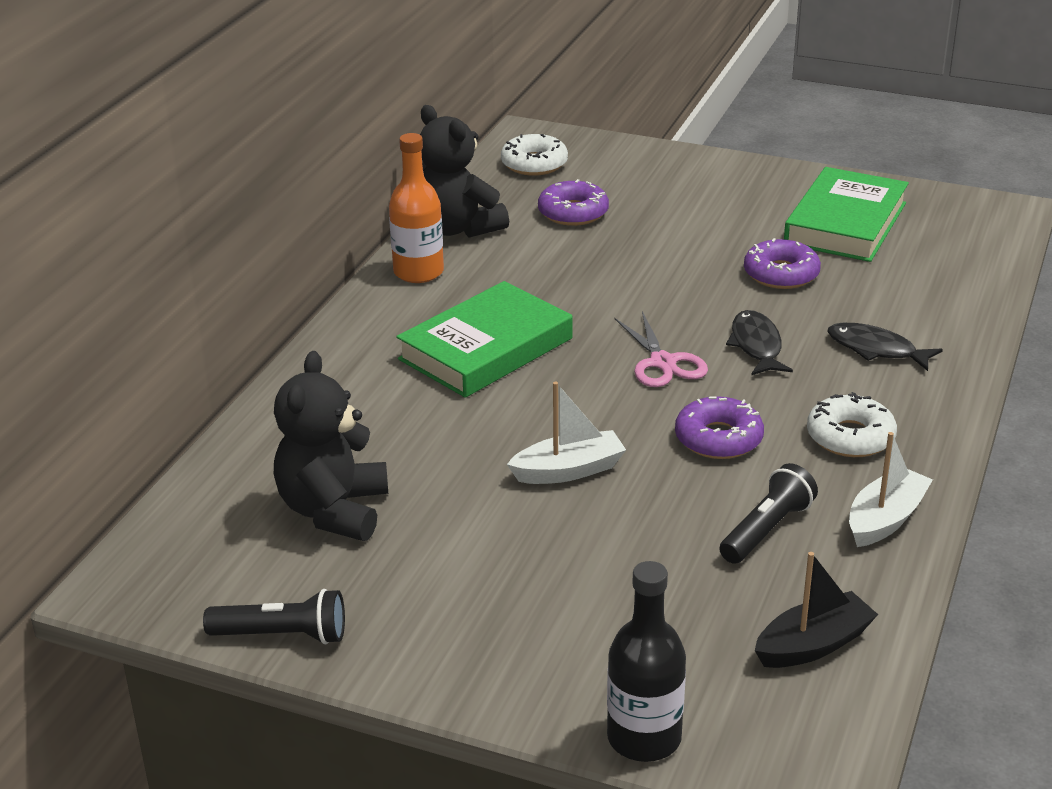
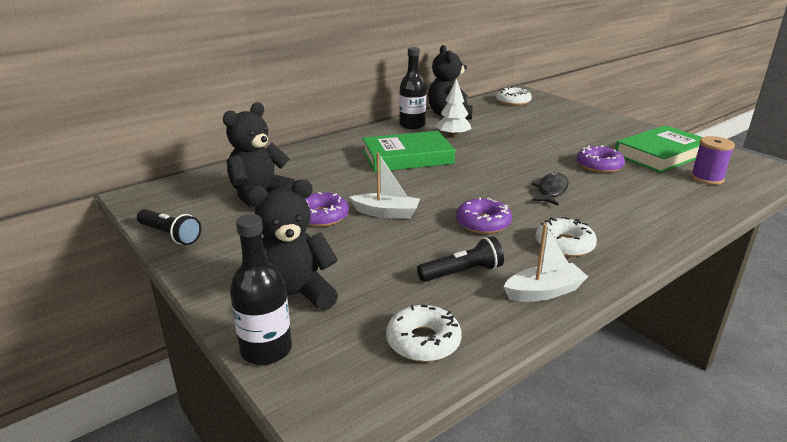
camera: 30 degrees right, 5 degrees down
(418, 272) = (412, 125): orange bottle -> black bottle
(512, 278) = (453, 136): none -> white tree
(573, 213) = (511, 121): purple donut -> purple donut (322, 216)
(590, 655) = (292, 297): none -> black teddy bear
(663, 362) = (490, 184): pink scissors -> none
(813, 645) = (423, 341): black boat -> white donut
(876, 349) = (624, 210): black fish -> none
(934, 254) = (707, 178): none -> purple spool

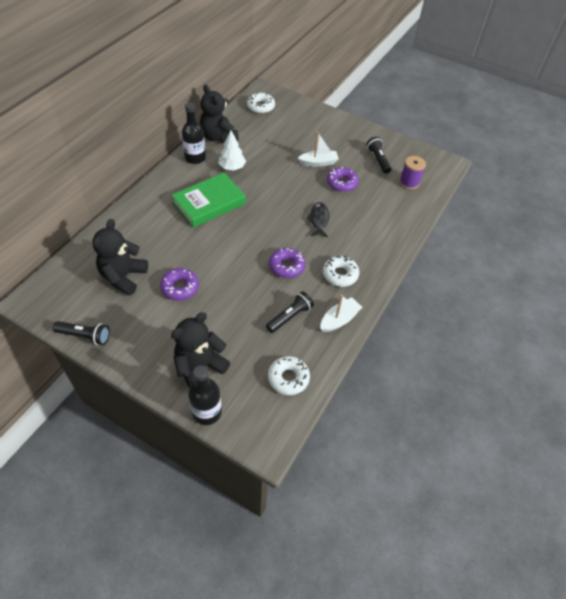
camera: 25 degrees left, 25 degrees up
(386, 213) = (221, 272): white boat -> white boat (318, 163)
(661, 154) = (378, 160): green book -> black flashlight

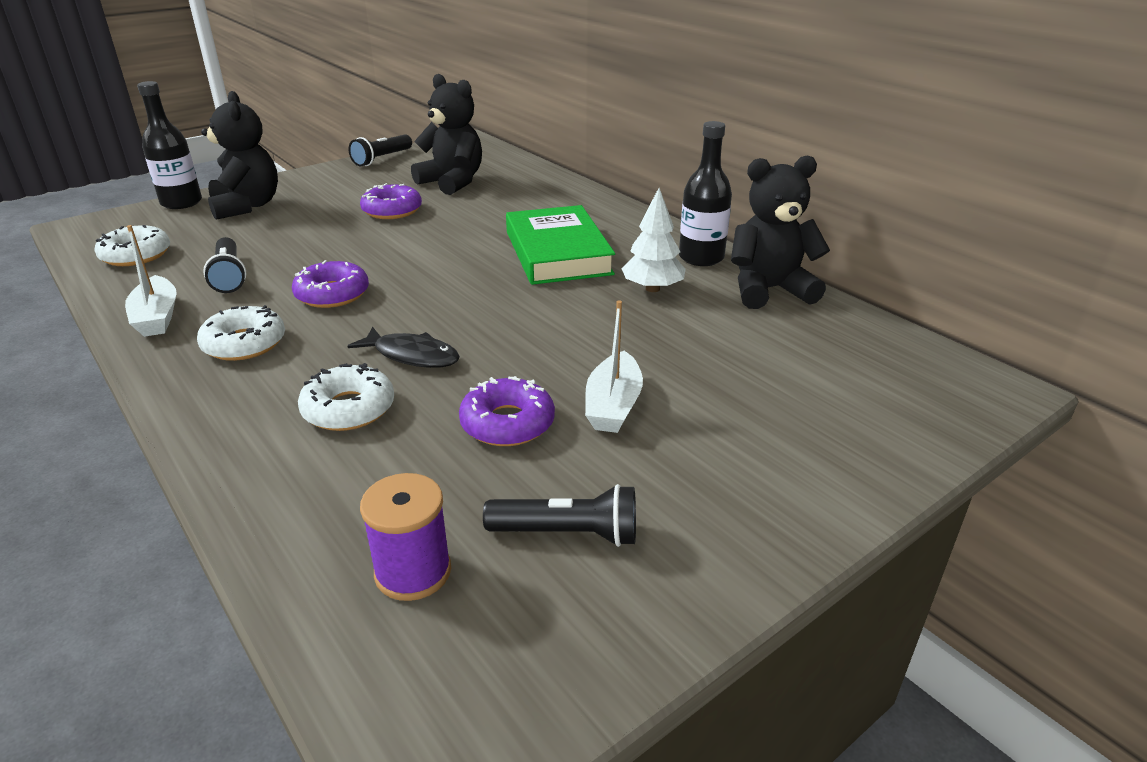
camera: 115 degrees right, 20 degrees down
(260, 107) = (901, 367): white donut -> white donut (348, 409)

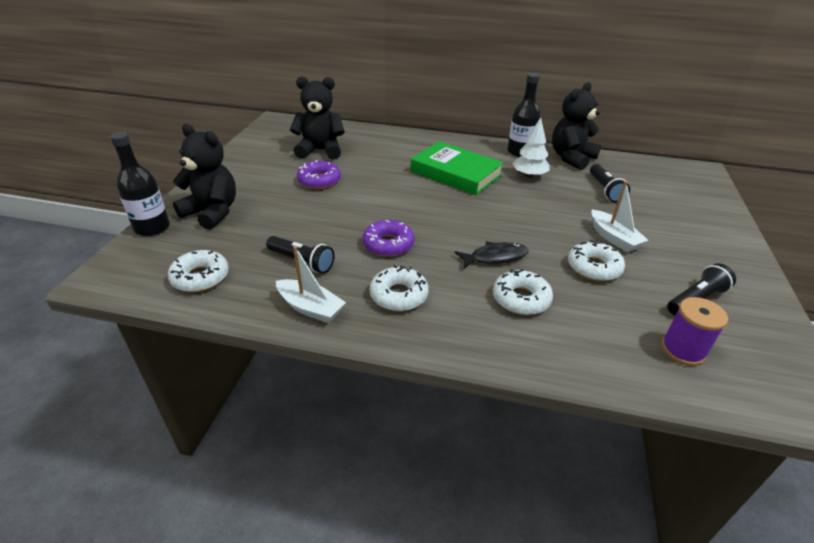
camera: 40 degrees left, 5 degrees up
(382, 159) = (243, 149): black flashlight -> black flashlight (605, 190)
(507, 423) = (594, 267): purple donut -> white donut

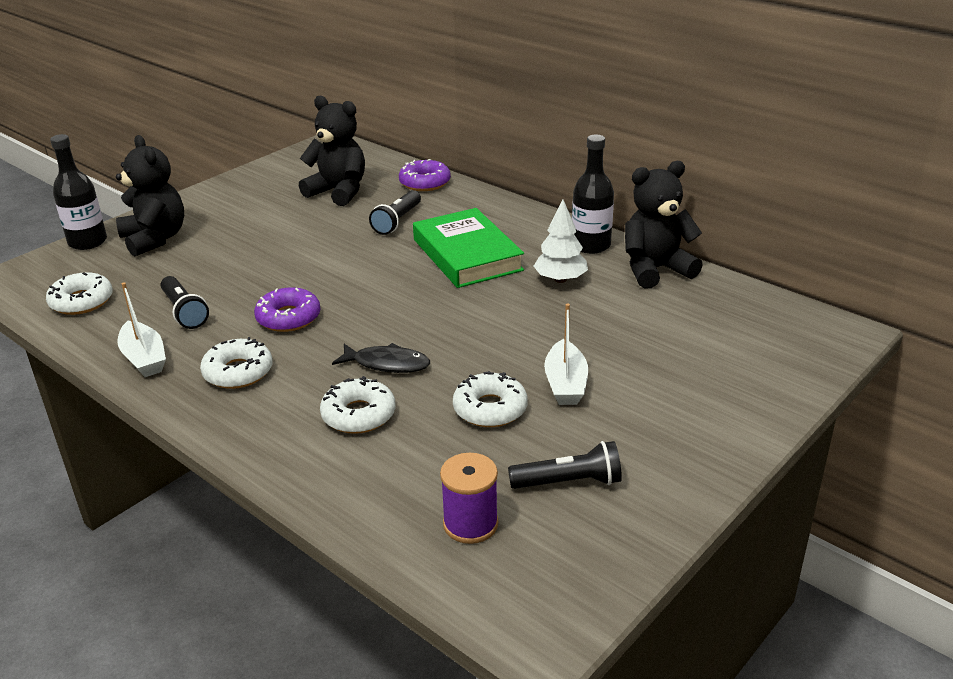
camera: 30 degrees right, 5 degrees down
(319, 180) = (297, 228): purple donut -> purple donut (425, 183)
(605, 190) = (643, 323): black flashlight -> black flashlight (397, 221)

